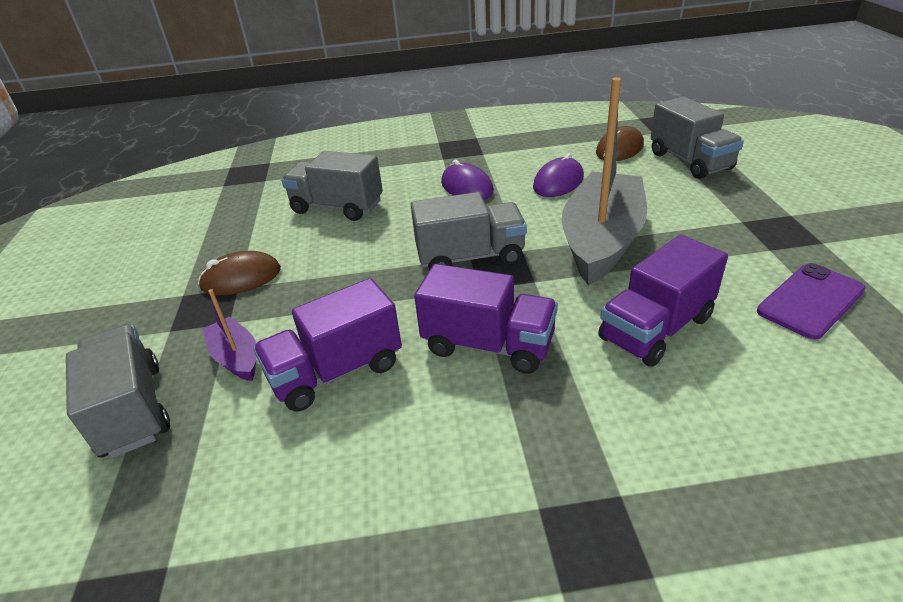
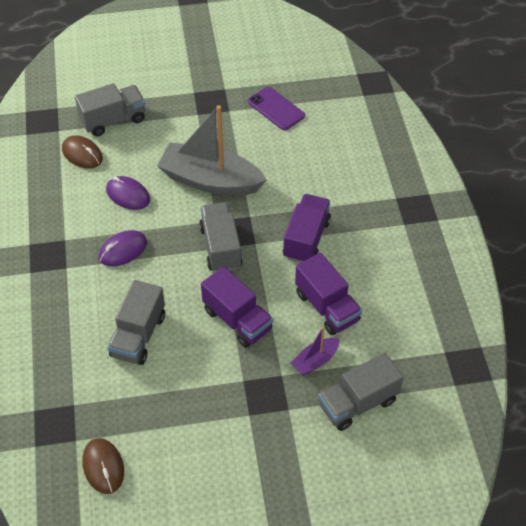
camera: 95 degrees left, 15 degrees up
(241, 278) = (232, 381): brown mouse -> brown mouse (103, 467)
(656, 329) = (295, 170): purple truck -> purple truck (237, 320)

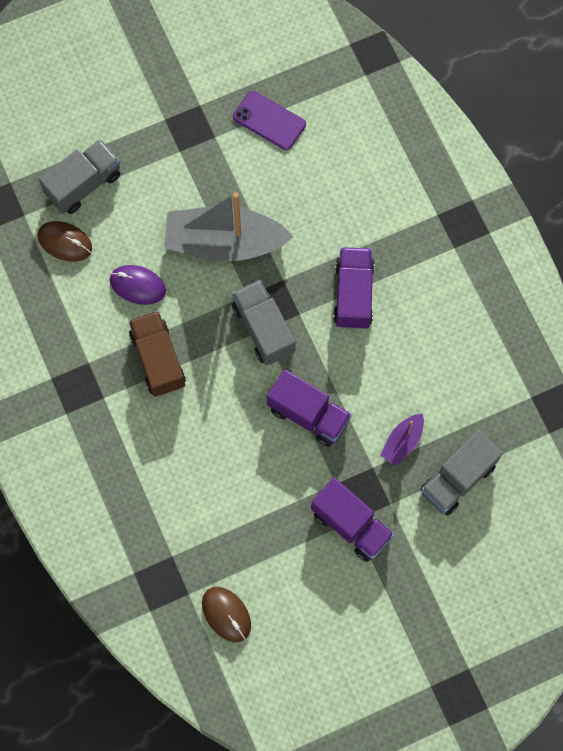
camera: 15 degrees left, 20 degrees up
(123, 250) = (158, 359): purple mouse -> brown truck
(138, 336) = (211, 460): grey truck -> none
(327, 307) = (398, 375): purple truck -> purple truck (351, 525)

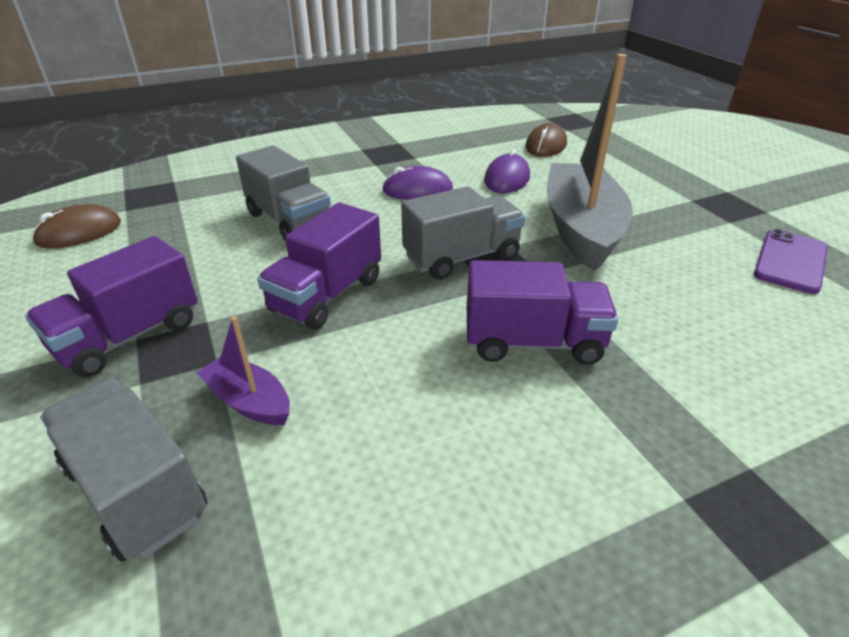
camera: 90 degrees right, 35 degrees down
(83, 184) = (615, 152): grey truck -> grey truck (289, 221)
(158, 359) = (417, 190): brown truck -> purple mouse

